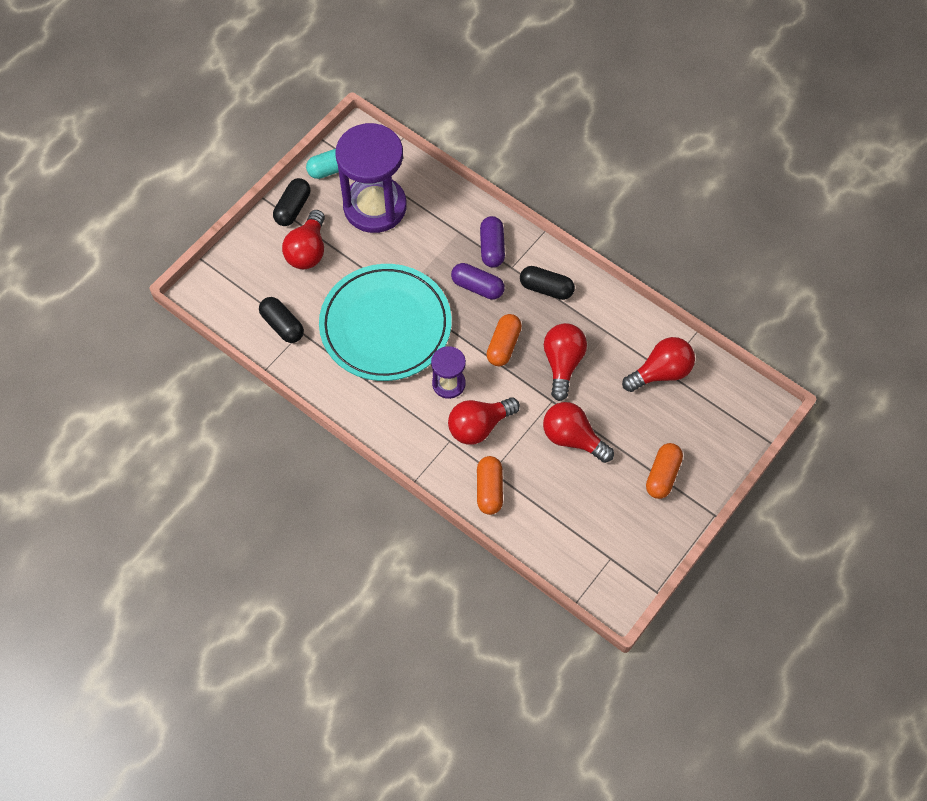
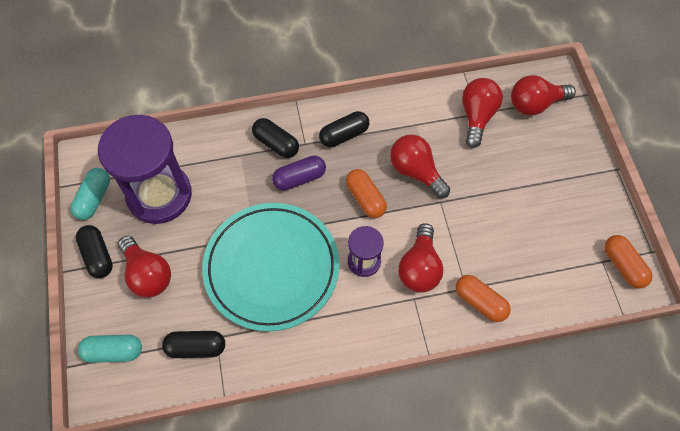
camera: 50 degrees left, 0 degrees up
(234, 277) = (113, 351): none -> turquoise capsule
(492, 248) = (276, 144): purple capsule -> black capsule
(572, 438) = (483, 211): red light bulb -> red light bulb (535, 104)
(662, 475) = (560, 177): orange capsule -> orange capsule (623, 265)

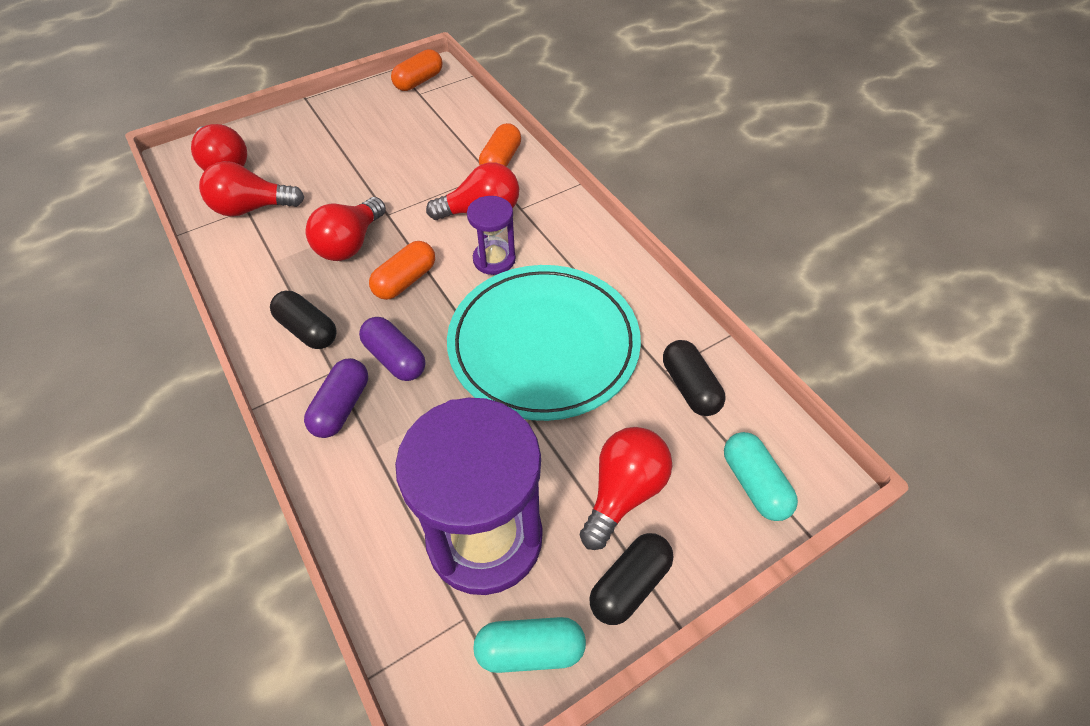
camera: 110 degrees left, 10 degrees down
(276, 144) = (341, 407): black capsule -> purple capsule

